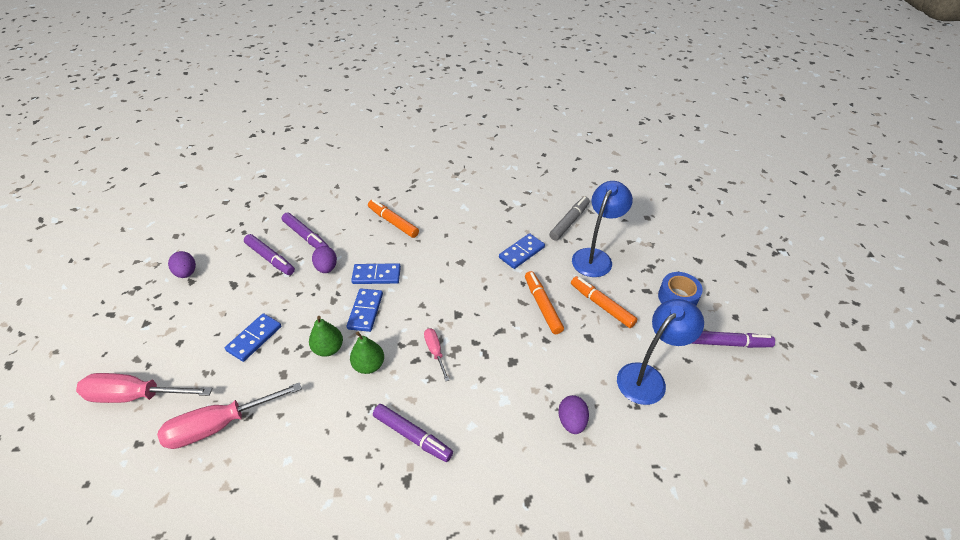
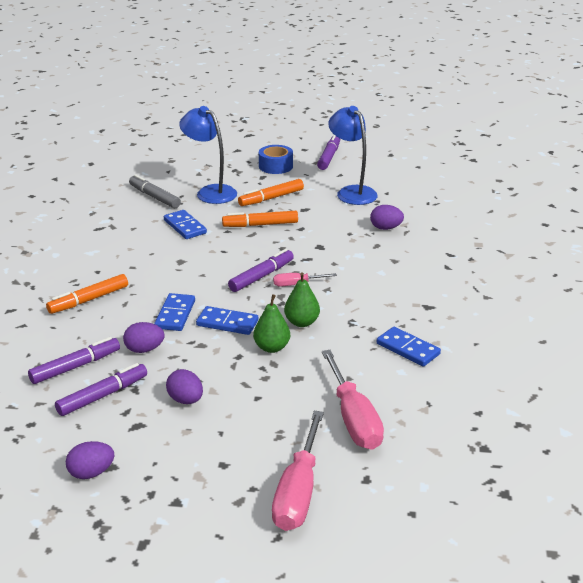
camera: 80 degrees left, 15 degrees down
(254, 338) = (239, 401): blue domino -> blue domino (408, 349)
(260, 305) = (185, 400): none -> purple egg
(412, 436) = (386, 301): purple marker -> purple marker (261, 276)

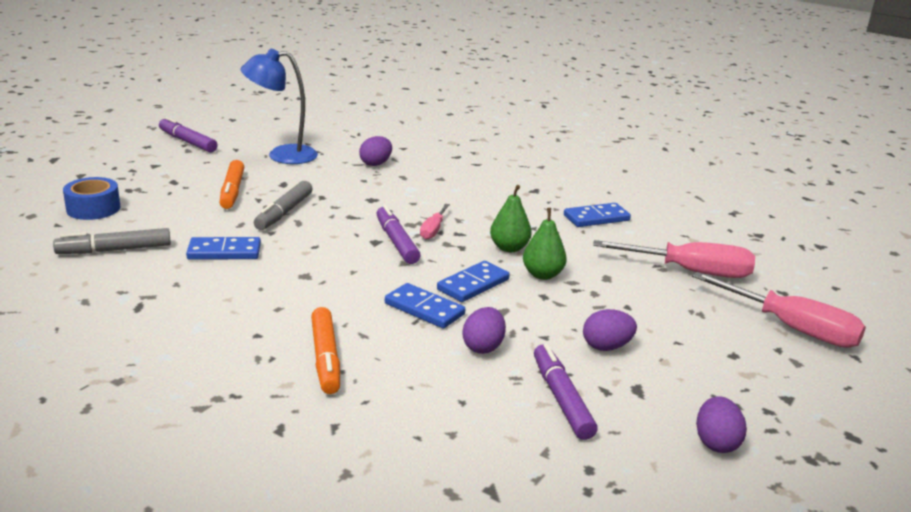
camera: 65 degrees left, 5 degrees down
(76, 367) = (481, 404): purple marker -> none
(210, 192) = (161, 216): blue lamp -> none
(260, 225) = (284, 212): orange marker -> grey marker
(275, 166) = (161, 169): blue tape -> blue tape (93, 208)

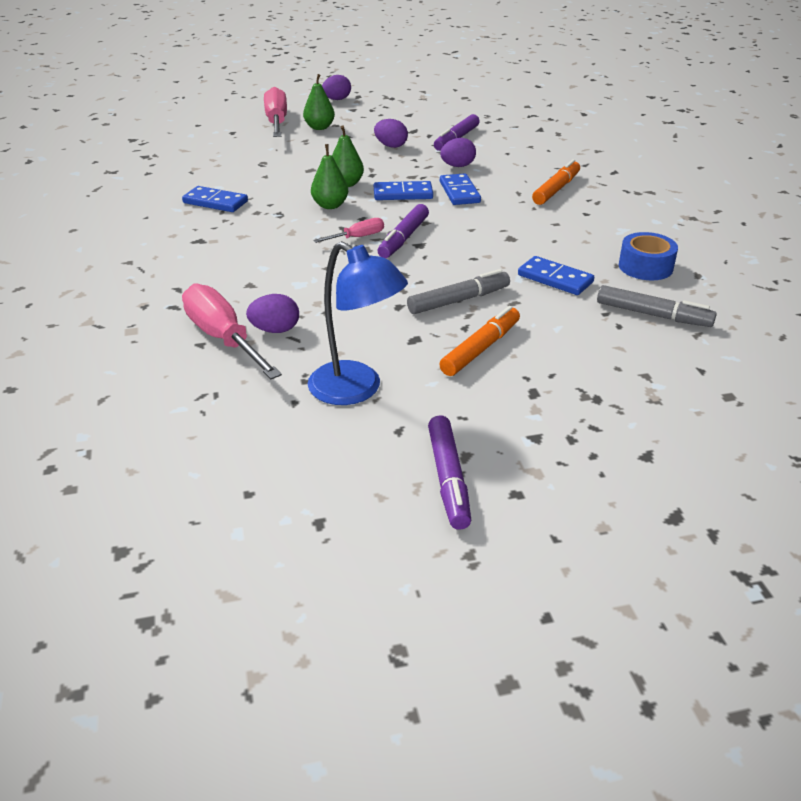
camera: 135 degrees left, 10 degrees up
(93, 208) = (653, 380): blue tape -> blue tape (645, 267)
(689, 271) = (252, 155): pink screwdriver -> pink screwdriver (224, 339)
(716, 443) = (418, 111): purple egg -> purple egg (337, 99)
(735, 341) = (319, 127): none -> green pear

